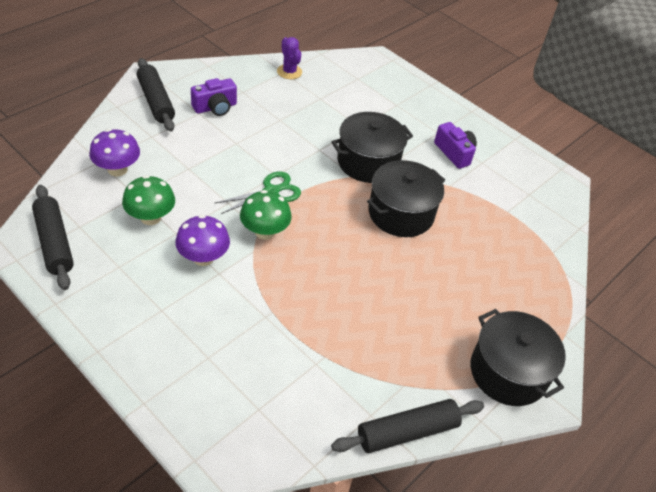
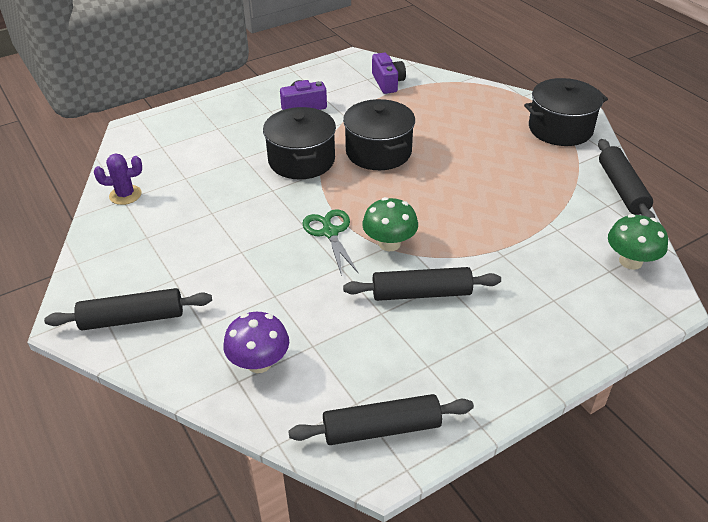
camera: 70 degrees left, 5 degrees down
(150, 217) = (352, 334): green mushroom -> green mushroom (630, 261)
(203, 257) = (421, 293): purple mushroom -> black rolling pin
(215, 107) = (168, 263): purple camera -> purple camera (387, 82)

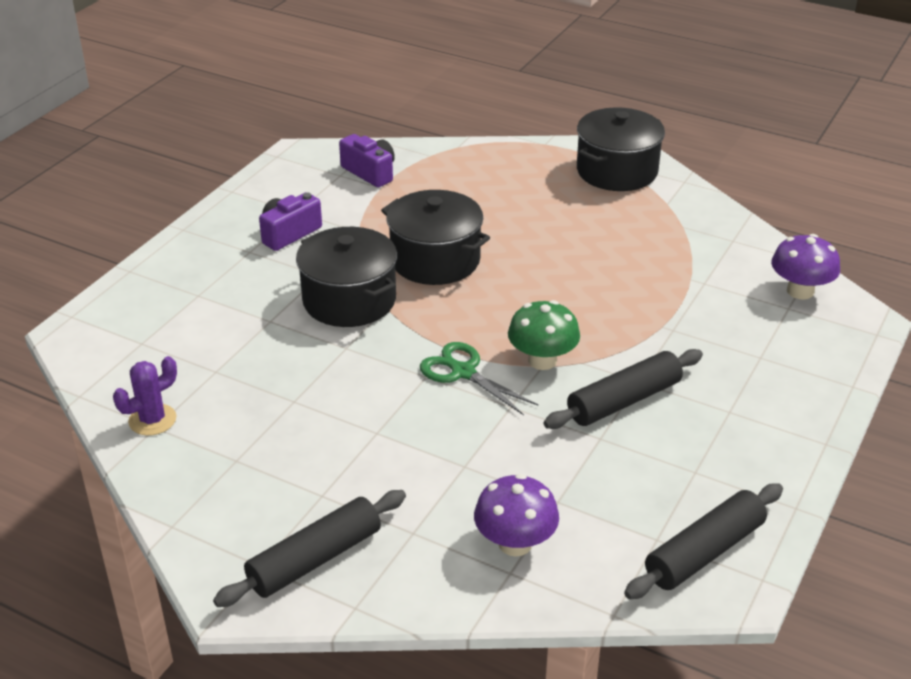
camera: 30 degrees left, 5 degrees down
(622, 189) = (732, 218): black rolling pin -> none
(630, 261) = (800, 291): green mushroom -> purple mushroom

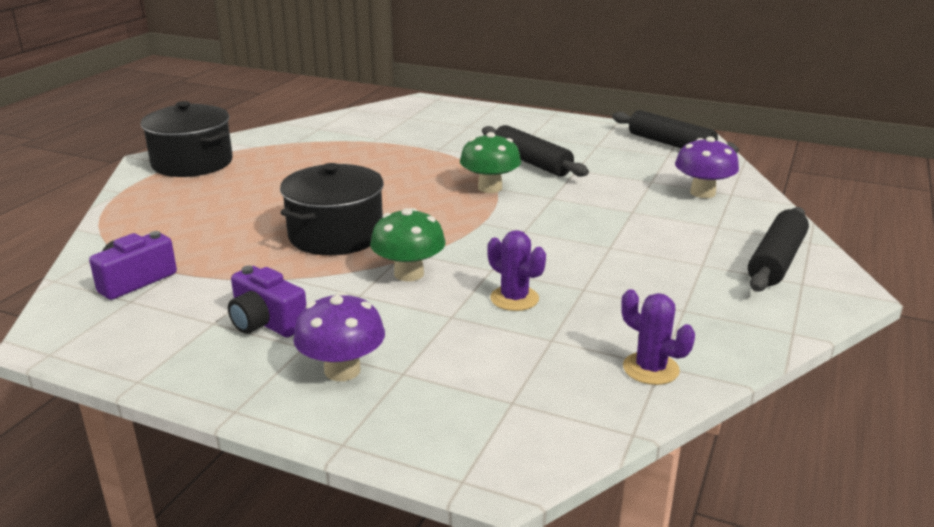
camera: 95 degrees left, 10 degrees down
(288, 357) = (514, 299): none -> purple cactus
(315, 559) = (776, 261): black rolling pin -> black rolling pin turned 75 degrees clockwise
(349, 300) = (409, 274): black pot -> green mushroom
(462, 372) = (514, 216): green scissors -> none
(800, 291) = (388, 113): purple mushroom -> purple mushroom (342, 370)

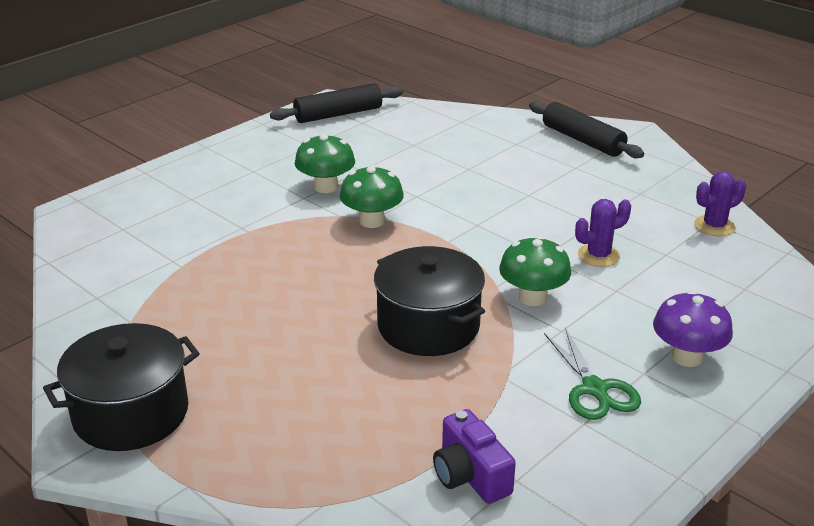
camera: 70 degrees left, 5 degrees up
(266, 322) = (595, 389): purple camera -> green scissors
(531, 162) = (326, 187): black rolling pin -> green mushroom
(702, 193) = (452, 131): purple mushroom -> none

